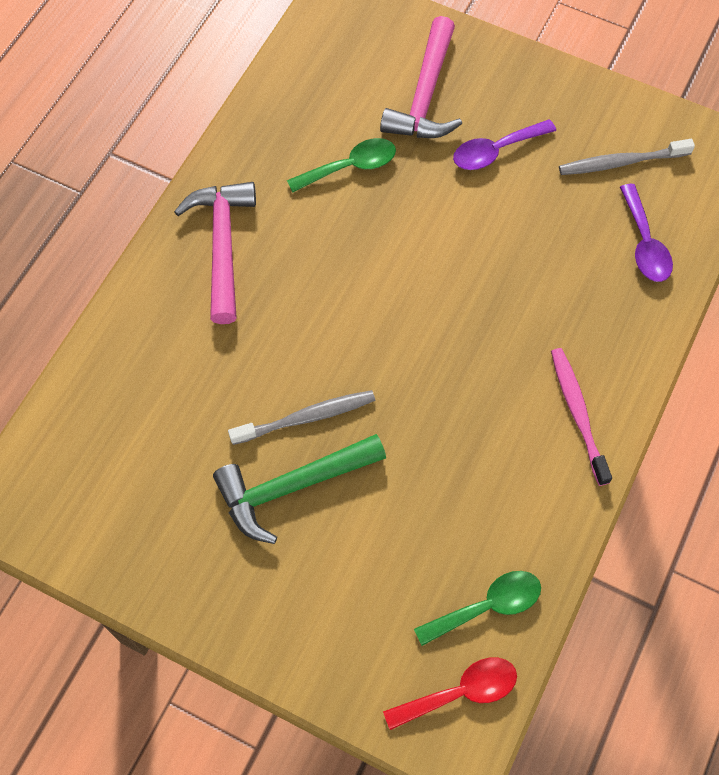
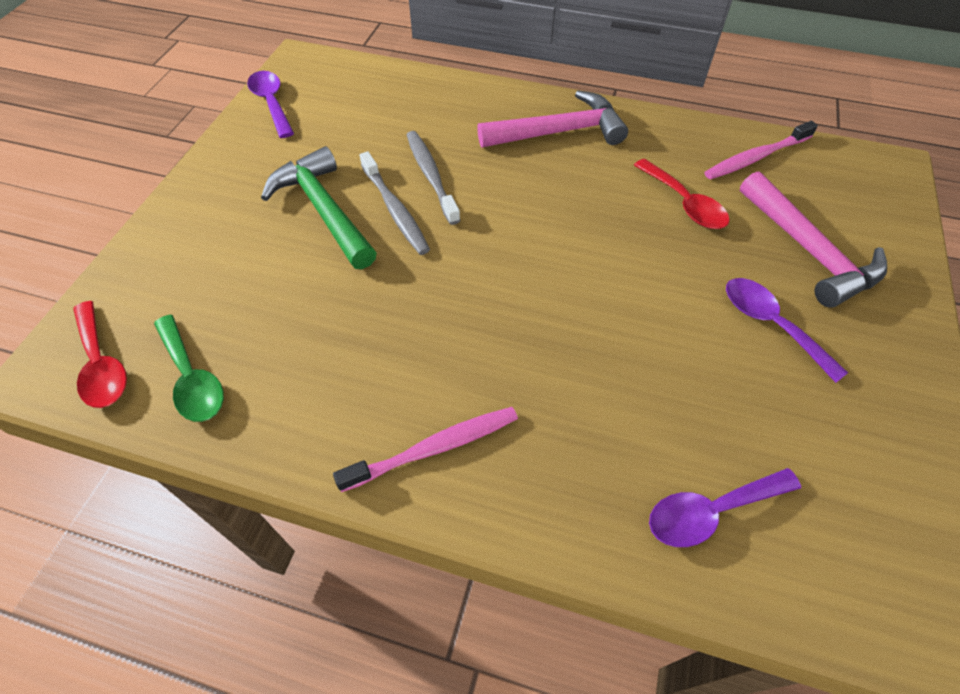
camera: 80 degrees right, 10 degrees down
(87, 542) = (272, 103): none -> purple spoon
(302, 90) = (756, 157): none -> pink toothbrush
(350, 167) = (684, 203): green spoon -> red spoon
(425, 95) = (809, 251): pink hammer -> pink hammer turned 120 degrees counterclockwise
(621, 162) = (830, 470): grey toothbrush -> grey toothbrush (431, 176)

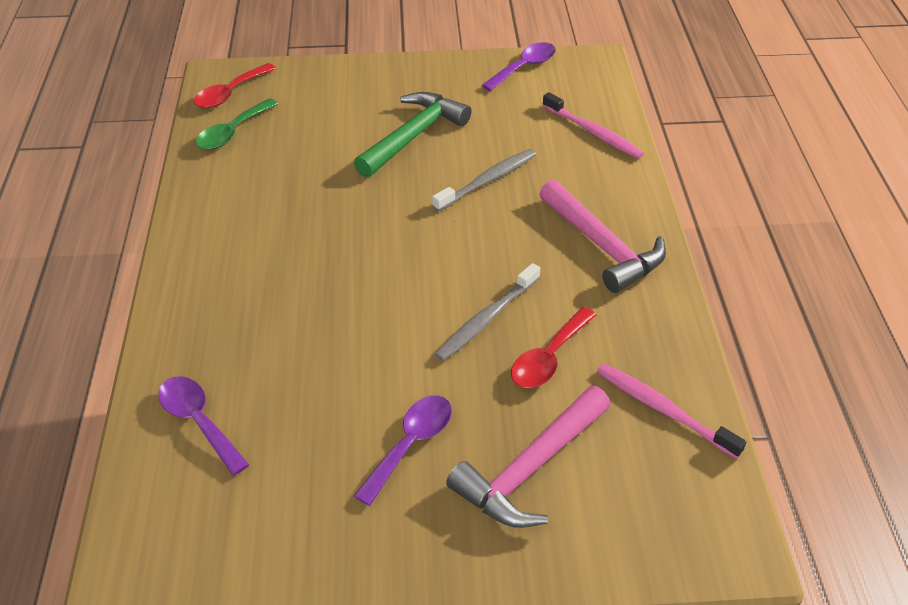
camera: 70 degrees right, 10 degrees down
(395, 209) = (434, 172): grey toothbrush -> grey toothbrush (487, 319)
(433, 448) = (211, 257): pink toothbrush -> pink toothbrush (593, 132)

